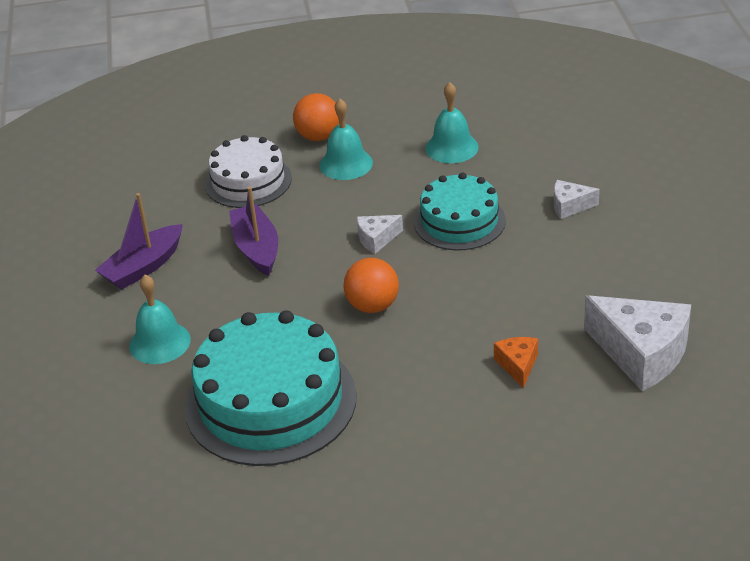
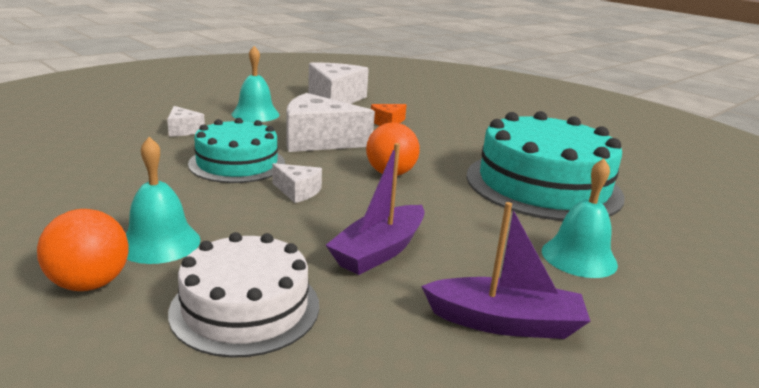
camera: 130 degrees left, 15 degrees down
(451, 147) = (96, 189): turquoise bell -> turquoise bell (255, 114)
(487, 287) = (318, 141): none -> white cheese

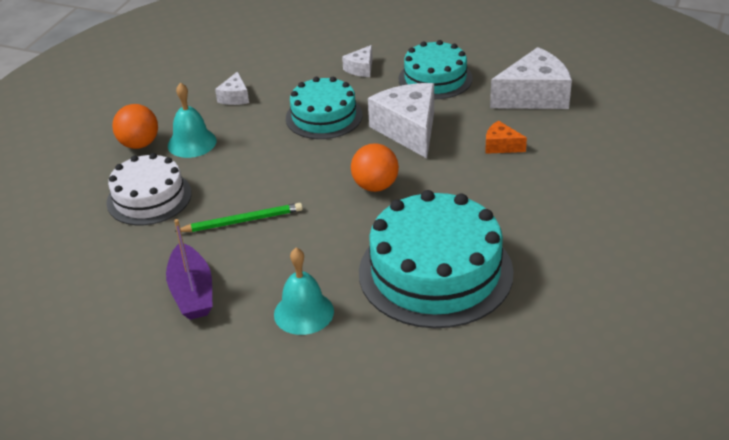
camera: 70 degrees right, 15 degrees up
(255, 114) = (435, 78): turquoise bell -> turquoise cake
(298, 191) = (301, 159): white cheese -> white cheese (235, 97)
(379, 251) = (242, 221): purple boat -> green pencil

